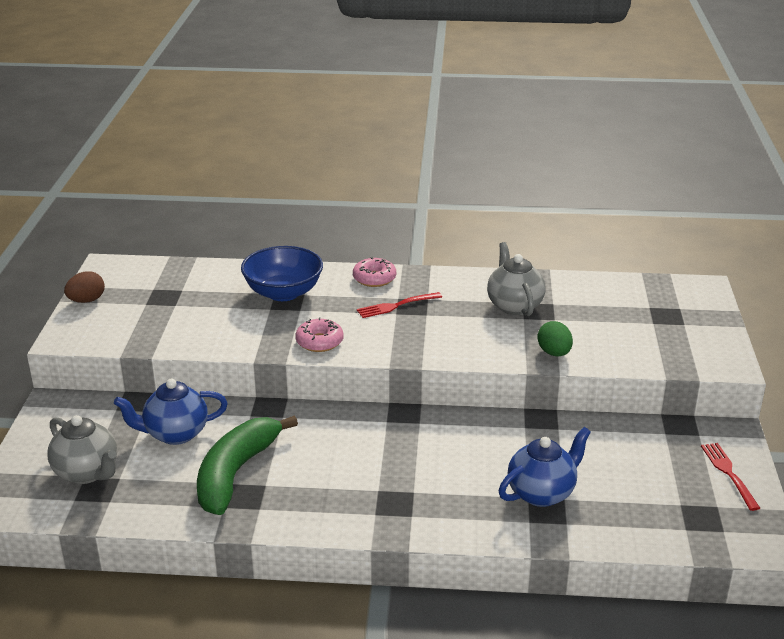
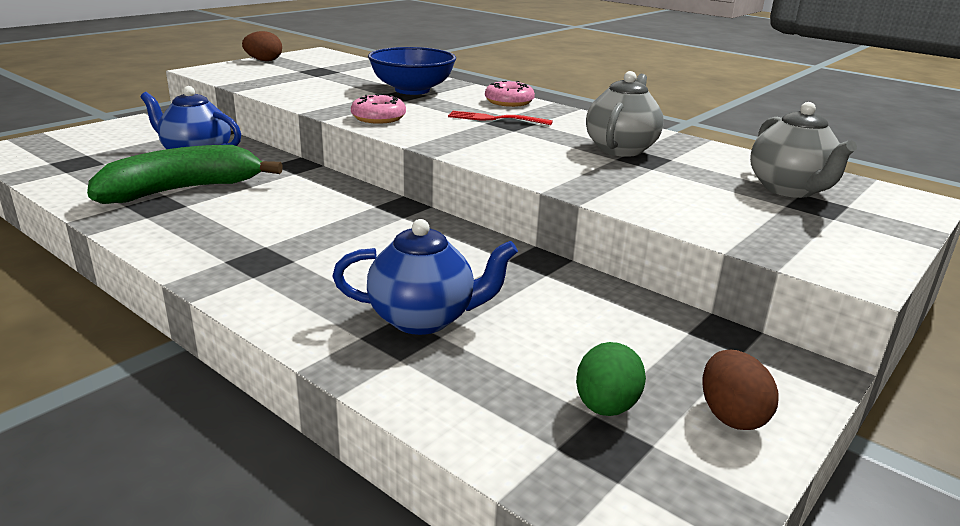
camera: 35 degrees right, 5 degrees down
(87, 472) = (92, 153): grey teapot -> grey teapot (789, 189)
(554, 353) = (604, 188): green egg -> green egg (606, 407)
(729, 474) = (731, 415): red fork -> brown egg

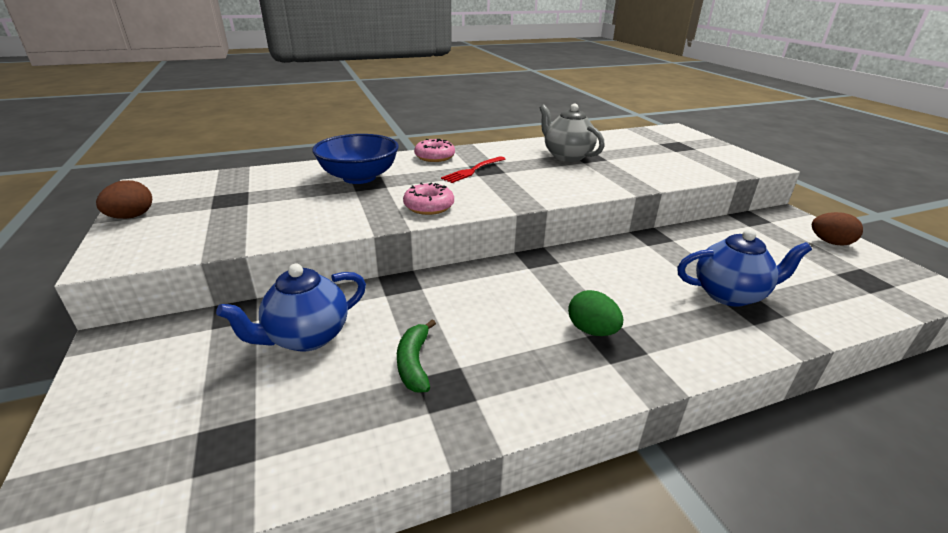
camera: 60 degrees left, 5 degrees up
(182, 190) = (414, 363): green banana -> green banana, size x0.49
(423, 319) = (729, 294): blue teapot -> blue teapot turned 60 degrees clockwise
(606, 407) = (828, 268): green egg -> green egg (592, 330)
(789, 189) = (653, 144): grey teapot -> none

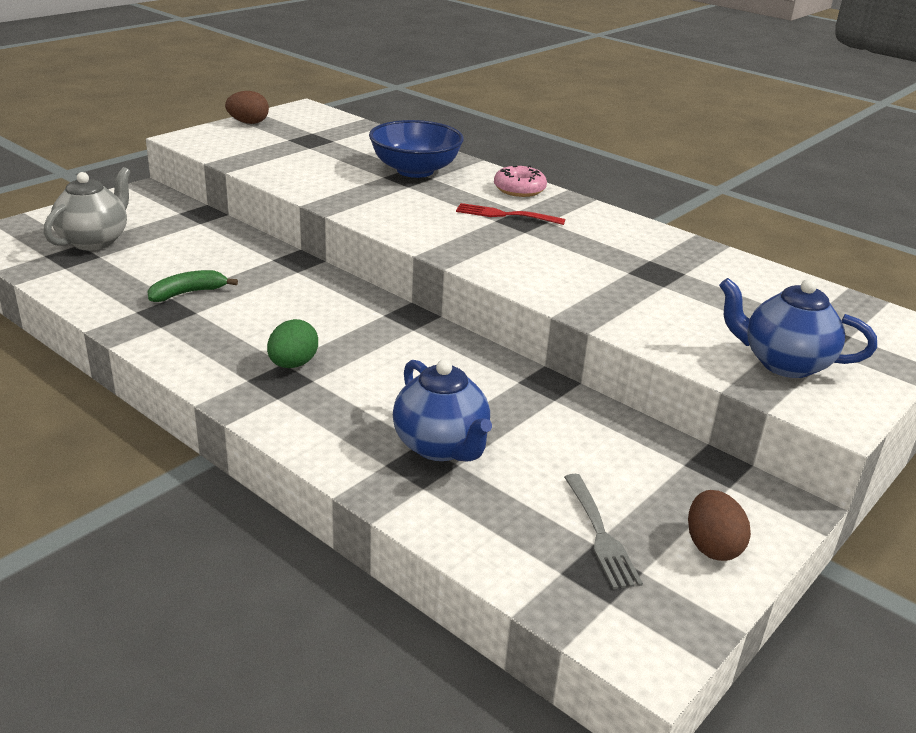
camera: 60 degrees right, 0 degrees up
(307, 337) = (192, 246): blue teapot -> blue teapot (784, 363)
(429, 206) = (383, 213): pink donut -> none
(567, 156) = (634, 259): grey teapot -> grey teapot (94, 241)
(826, 269) = (599, 533): none -> grey fork

